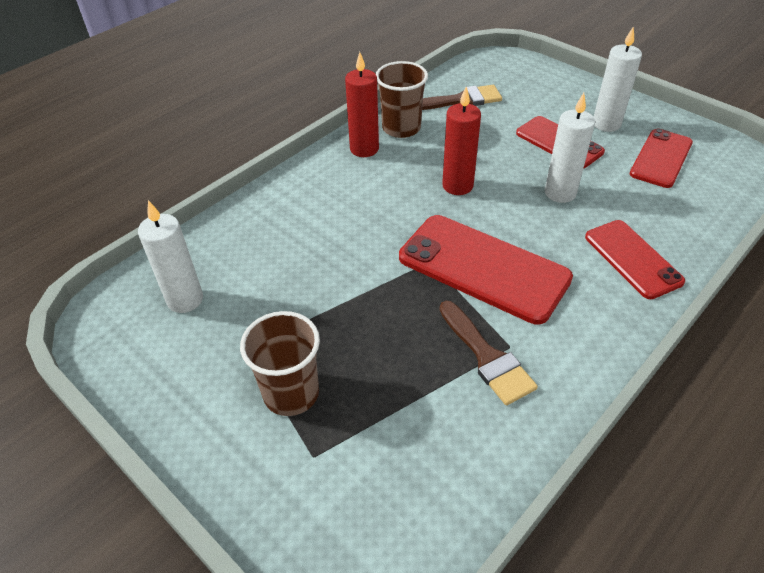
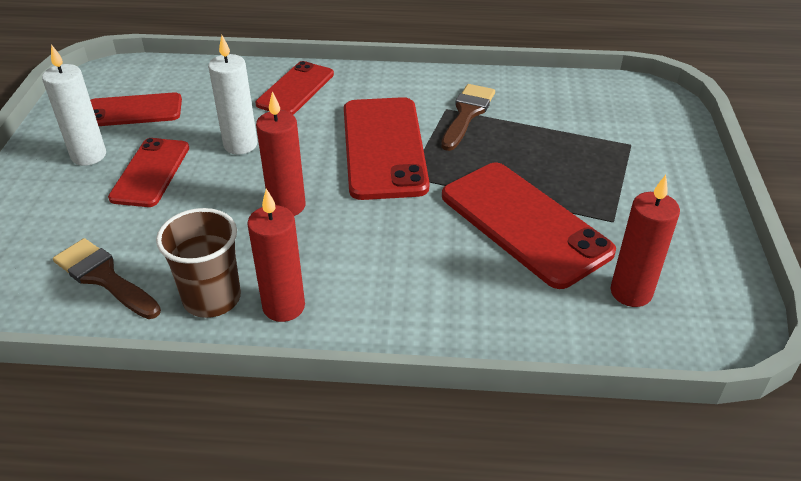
camera: 130 degrees left, 5 degrees down
(185, 300) = (631, 292): white candle -> red candle
(291, 393) = (610, 177): brown cup -> none
(307, 292) = (524, 223): none -> red phone

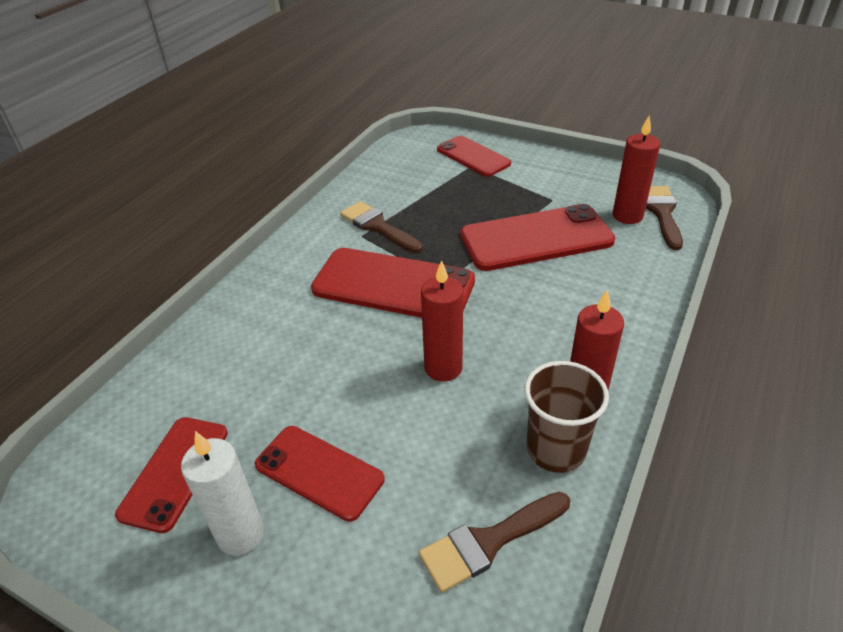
camera: 65 degrees left, 0 degrees up
(240, 145) = (319, 383): white candle -> none
(296, 89) = (250, 321): red phone -> red phone (473, 156)
(665, 325) = (662, 213): none -> brown brush

